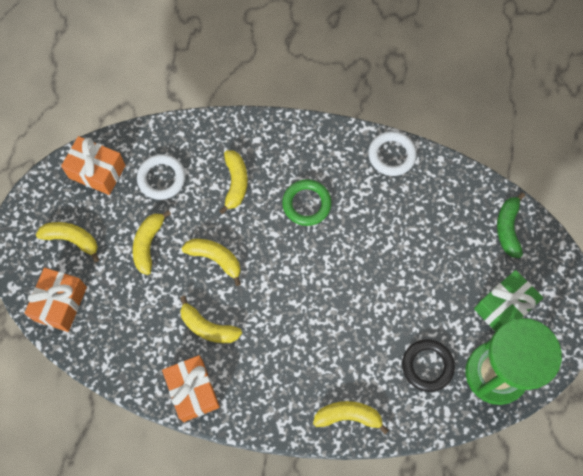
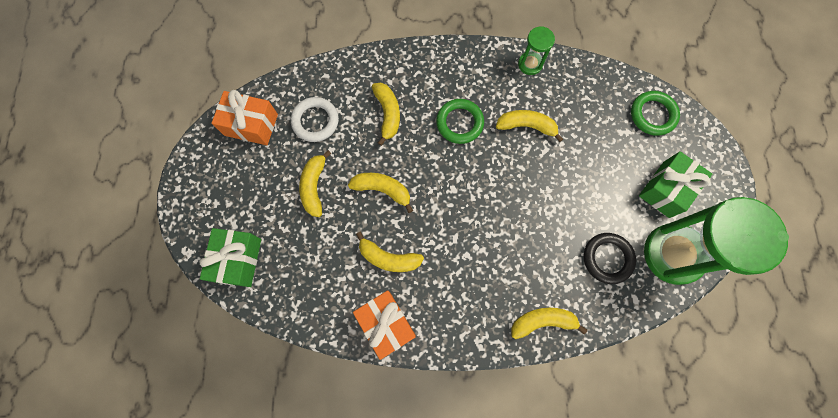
camera: 10 degrees left, 5 degrees up
(60, 303) = (238, 260): orange gift -> green gift
(72, 239) = (238, 195): yellow banana -> yellow banana (526, 126)
(391, 155) = (530, 64): white ring -> green hourglass
(508, 228) = (652, 115): green banana -> green ring

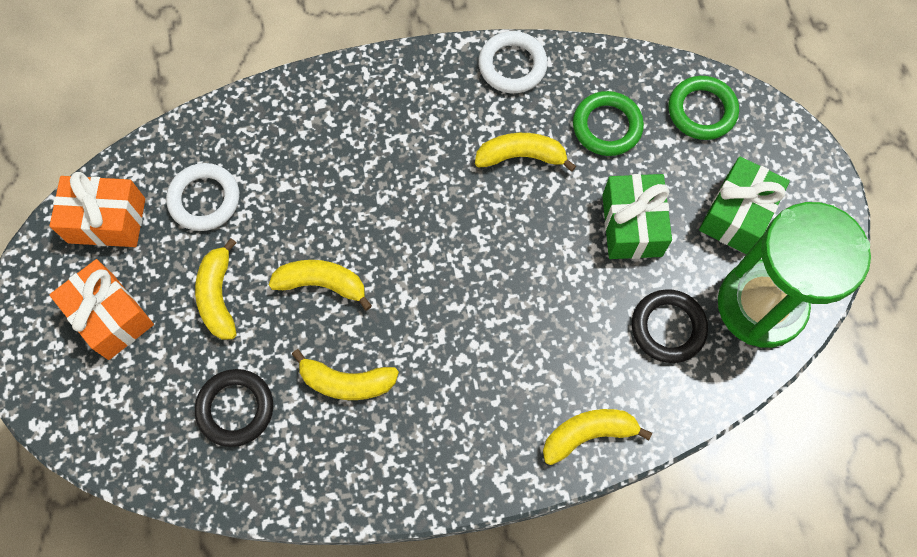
camera: 10 degrees left, 5 degrees down
(238, 260) = (118, 424): green gift -> green gift (631, 225)
(314, 263) = (235, 409): none -> black ring
(386, 324) = (358, 479): orange gift -> orange gift (111, 316)
(388, 114) = (312, 171): yellow banana -> none
(459, 123) = (421, 167): green ring -> green ring (607, 126)
(530, 64) = (512, 65): green hourglass -> white ring

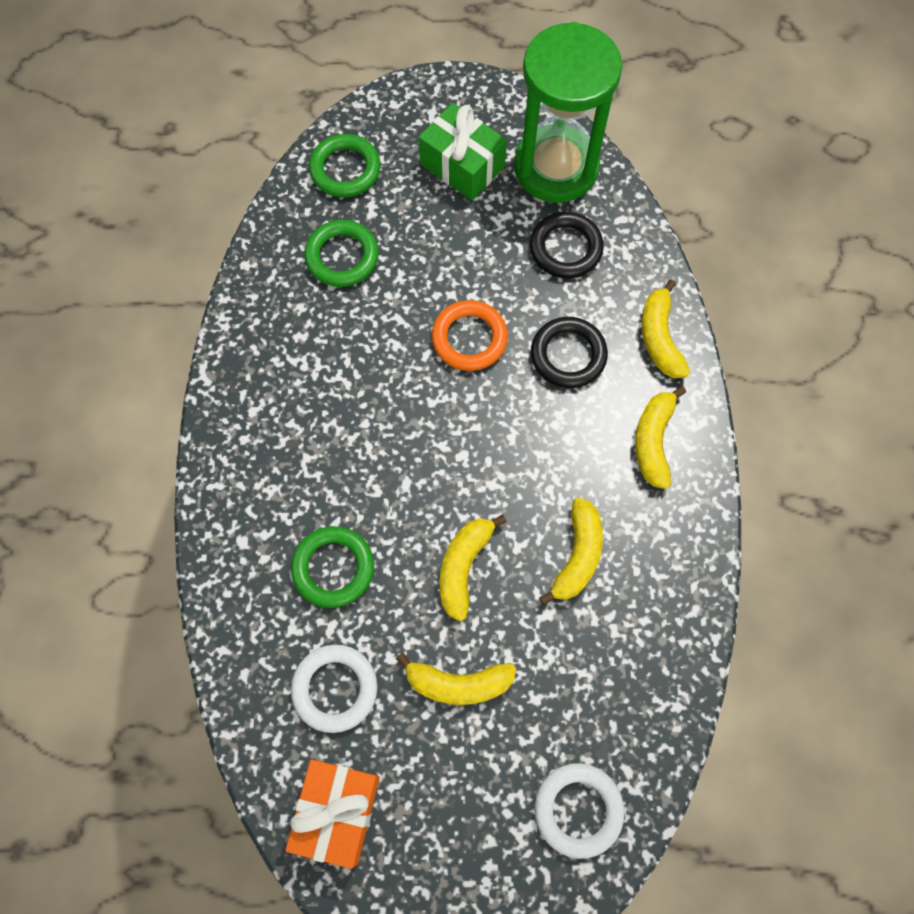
camera: 80 degrees left, 0 degrees up
(111, 316) = (461, 814): orange gift -> none
(235, 409) = (590, 677): black ring -> black ring (568, 355)
(306, 178) = (333, 568): none -> green ring
(512, 65) = (247, 332): white ring -> white ring (578, 810)
(521, 156) = (357, 343): yellow banana -> yellow banana (653, 441)
(547, 252) = (469, 338): none -> orange ring
(631, 225) = (455, 257): green gift -> none

